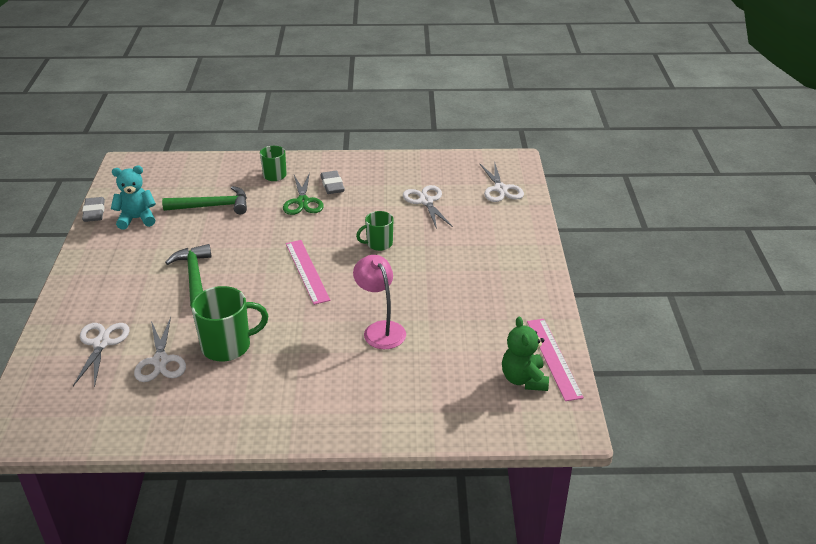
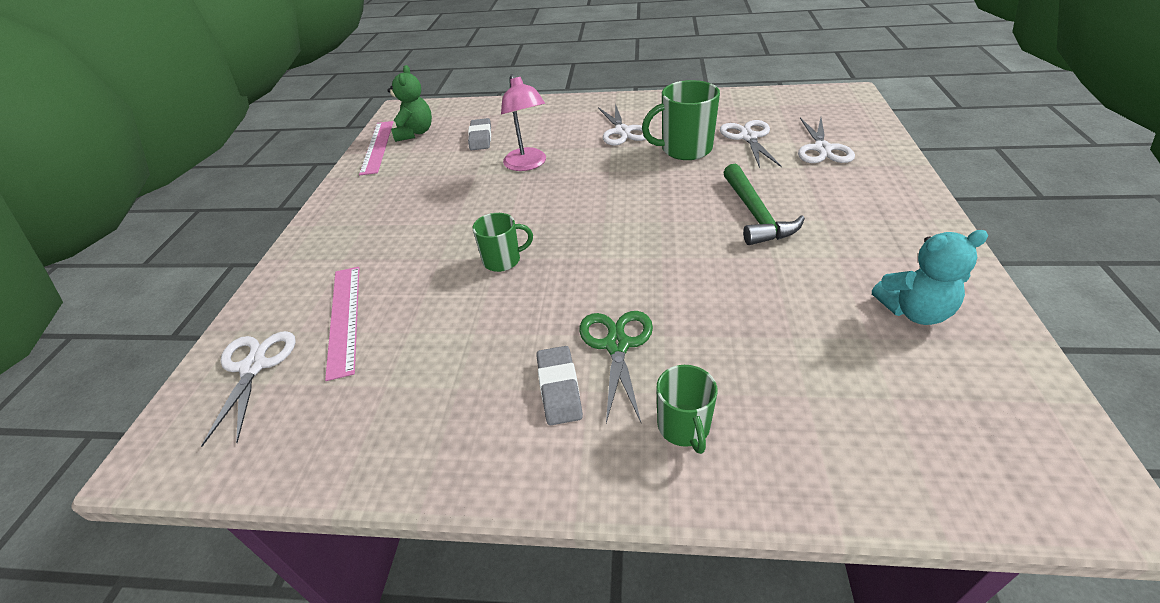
camera: 170 degrees left, 5 degrees up
(94, 212) = (1014, 328): grey eraser -> grey eraser (480, 138)
(212, 206) = (786, 338): green hammer -> none
(307, 271) = (605, 222): pink ruler -> pink ruler (344, 318)
(426, 201) = (399, 341): white scissors -> white scissors (622, 131)

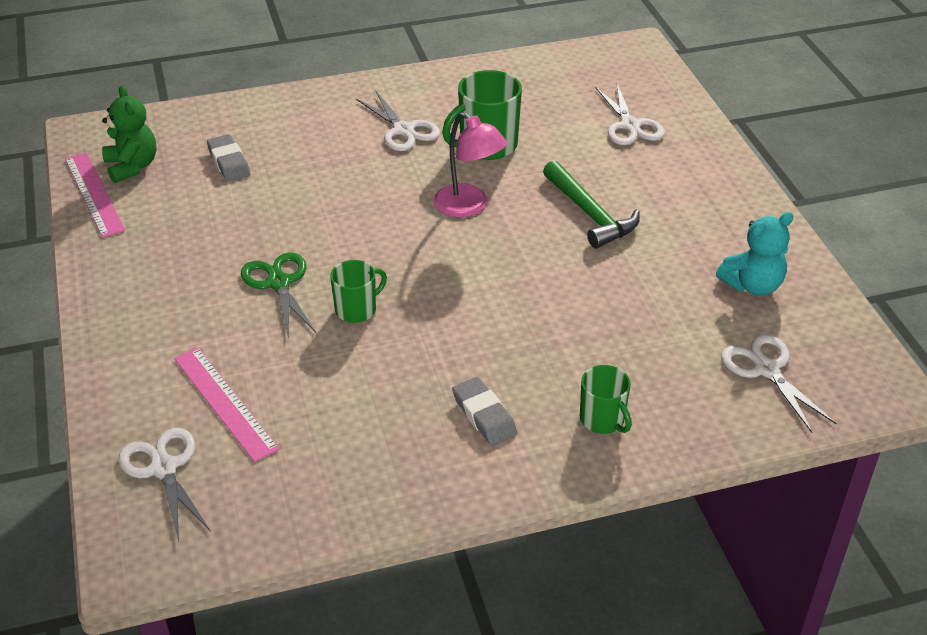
camera: 25 degrees left, 0 degrees up
(528, 165) = (314, 191): pink lamp -> pink lamp (469, 207)
(616, 345) = (516, 367): green scissors -> green scissors (278, 283)
(748, 137) = (549, 120): white scissors -> white scissors (765, 369)

